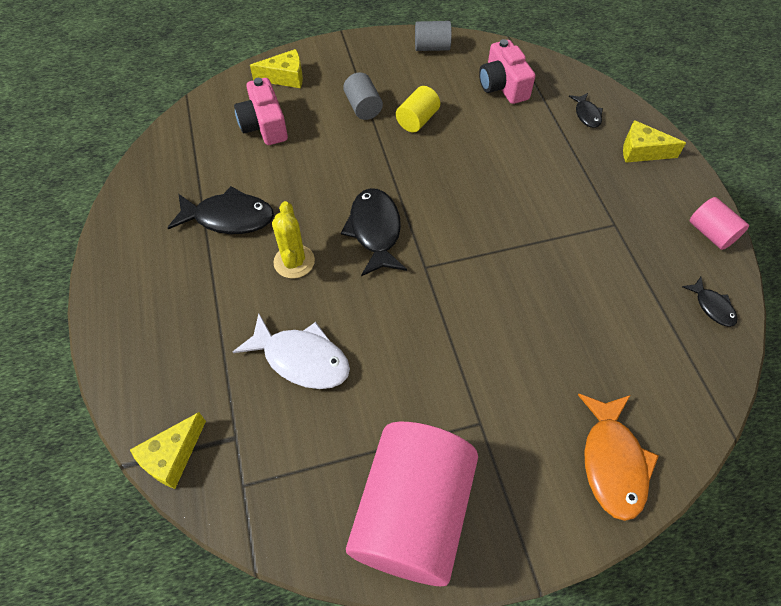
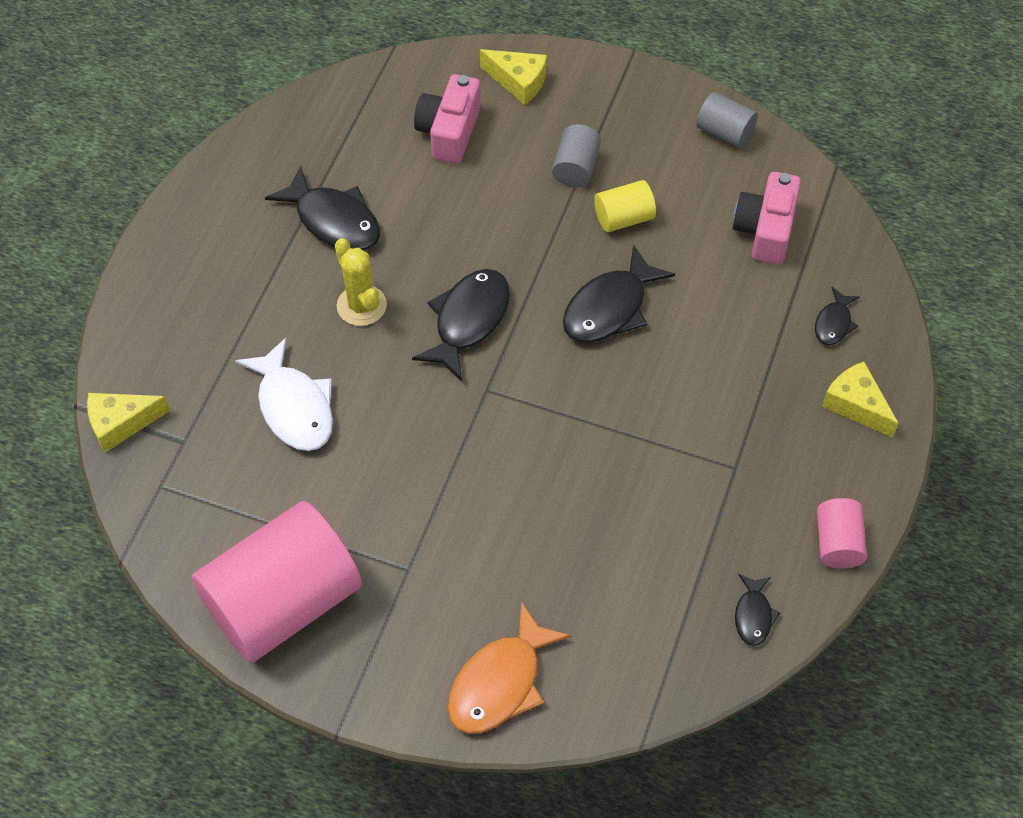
camera: 35 degrees right, 0 degrees up
(294, 261) = (361, 305): yellow cactus -> yellow cactus turned 60 degrees counterclockwise
(456, 174) = (610, 308): none -> black fish

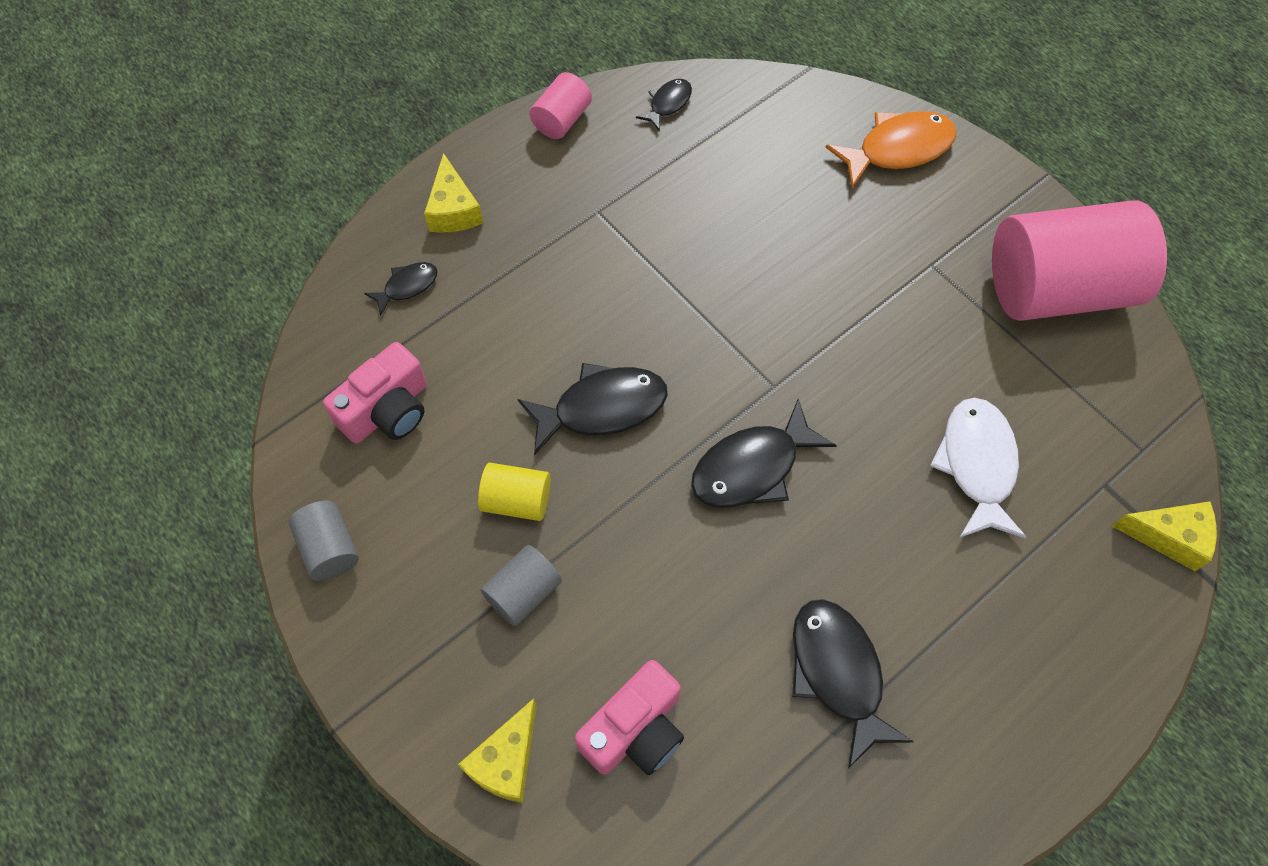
camera: 150 degrees left, 5 degrees up
(361, 305) = (856, 544): yellow cactus -> none
(518, 82) = (506, 761): yellow cheese -> yellow cheese turned 120 degrees counterclockwise

